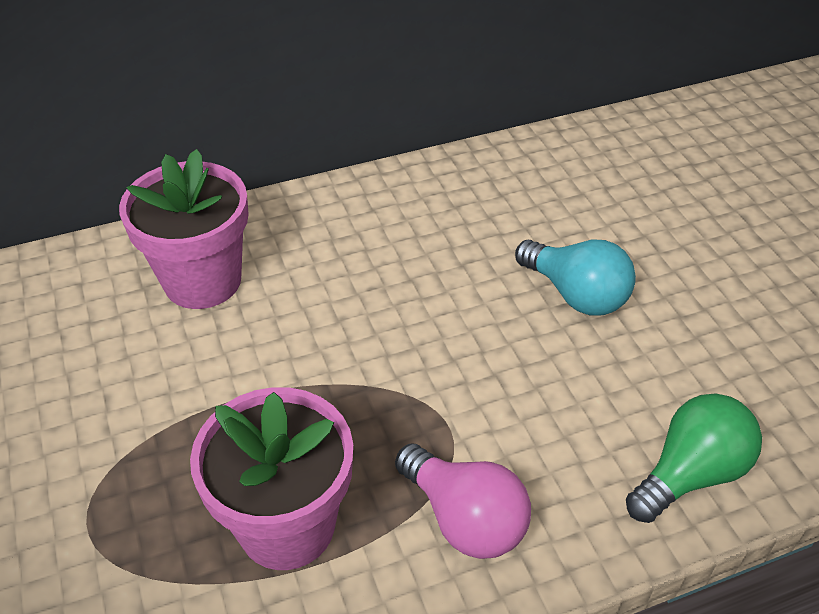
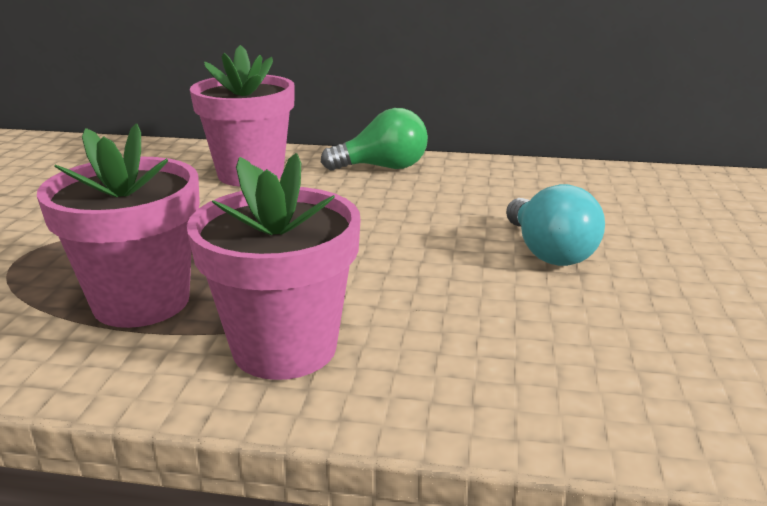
camera: 30 degrees right, 20 degrees down
(464, 518) = (284, 348): pink light bulb -> pink flower pot
(690, 474) = (550, 398): green light bulb -> green light bulb (382, 167)

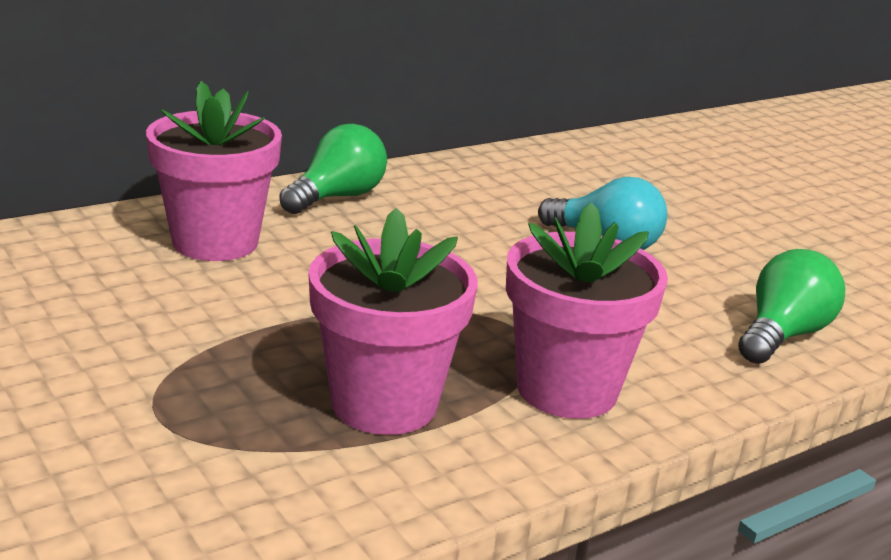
camera: 45 degrees left, 0 degrees up
(598, 391) = (782, 335): none -> green light bulb

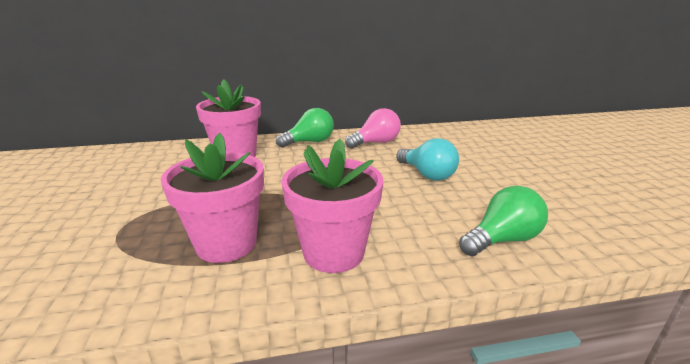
camera: 25 degrees right, 0 degrees up
(467, 188) = (376, 143): none -> pink light bulb

